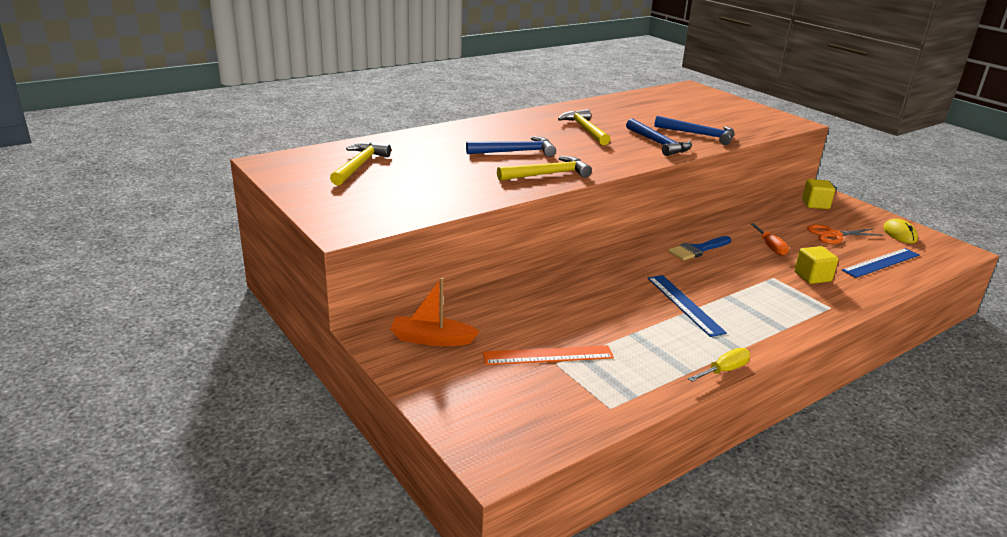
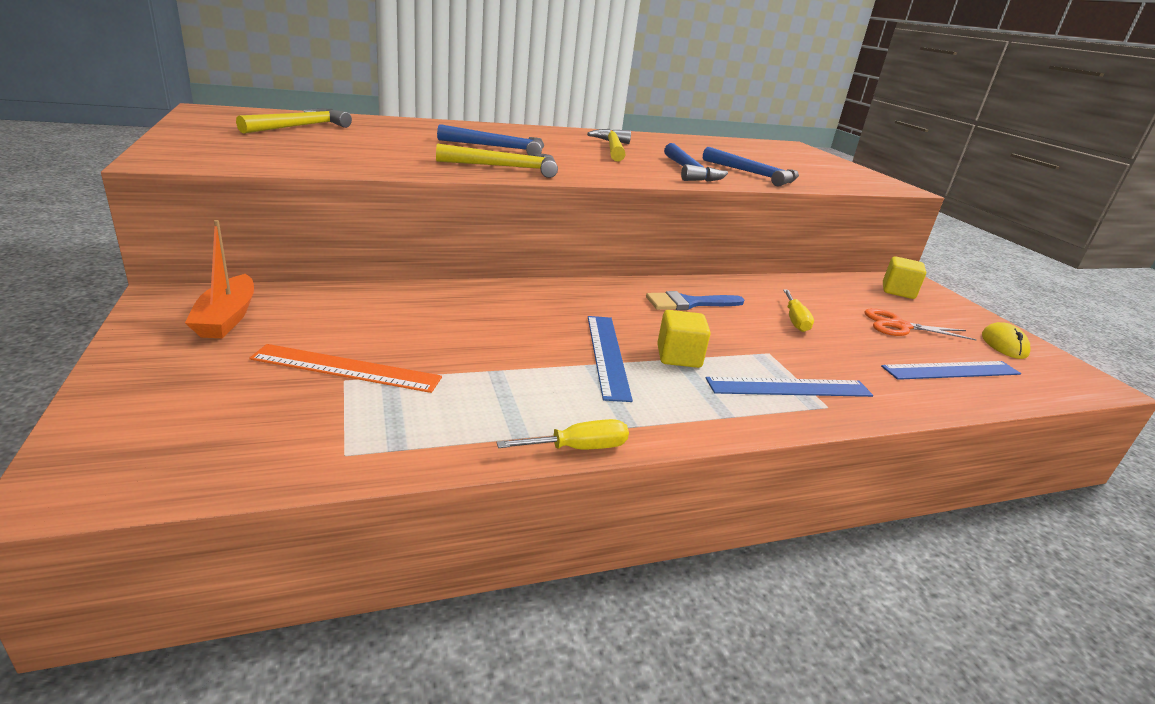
camera: 15 degrees right, 0 degrees up
(432, 339) = (227, 318): orange boat -> orange boat turned 120 degrees counterclockwise
(770, 247) = (795, 320): orange screwdriver -> yellow screwdriver
(802, 300) = (789, 387): none -> blue ruler
(812, 277) = (829, 364): yellow cube -> yellow cube (678, 357)

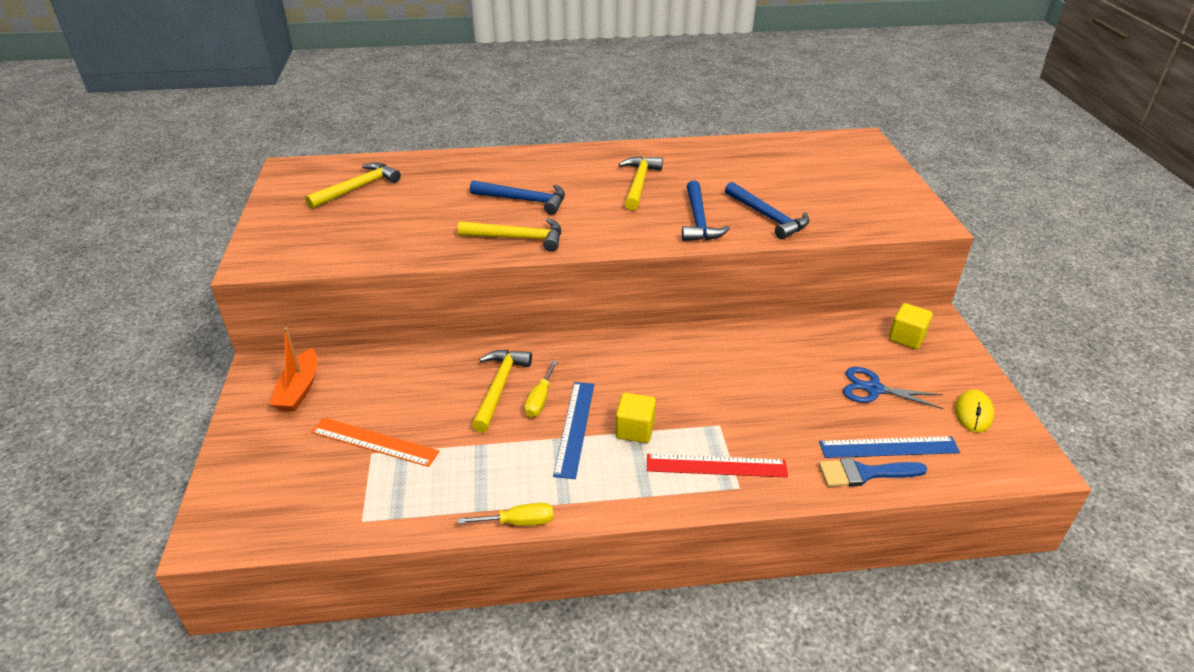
camera: 15 degrees right, 10 degrees up
(499, 320) = (499, 387): none -> yellow hammer
(689, 303) = (674, 362): blue brush -> blue brush (864, 473)
(789, 387) = (716, 465): blue ruler -> red ruler
(795, 320) = (767, 383): yellow screwdriver -> yellow screwdriver (540, 400)
(899, 326) = (874, 389): orange scissors -> blue scissors

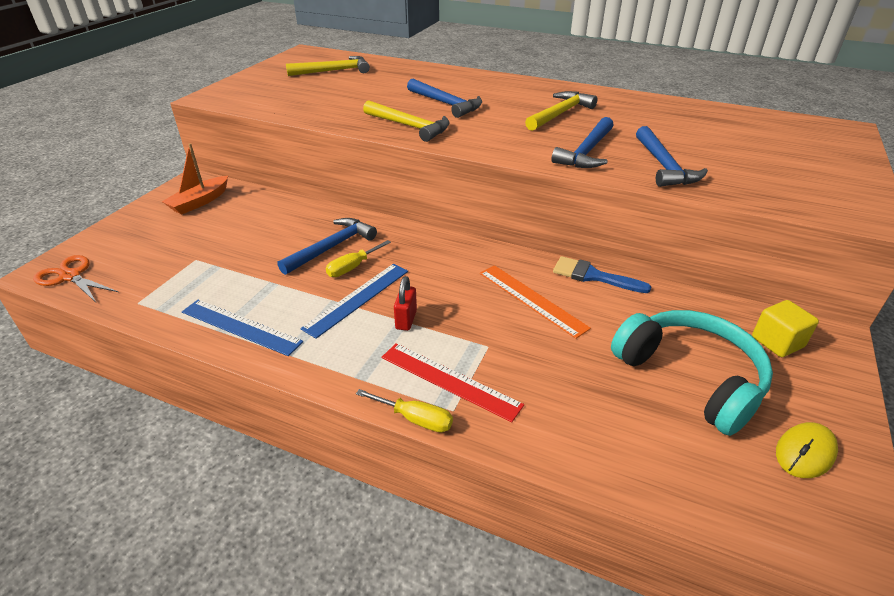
camera: 30 degrees right, 0 degrees up
(248, 527) = (70, 276): none -> orange scissors
(374, 442) = (205, 253): orange ruler -> orange ruler (531, 300)
(499, 387) = (332, 247): yellow hammer -> blue hammer
(519, 522) = (237, 353): yellow screwdriver -> yellow screwdriver (415, 419)
(635, 430) = (406, 320): yellow cube -> red padlock
(864, 473) = (602, 457): blue brush -> blue brush (593, 276)
(874, 389) = (690, 377): blue scissors -> turquoise headphones
(888, 447) = (657, 442): blue ruler -> blue ruler (241, 326)

